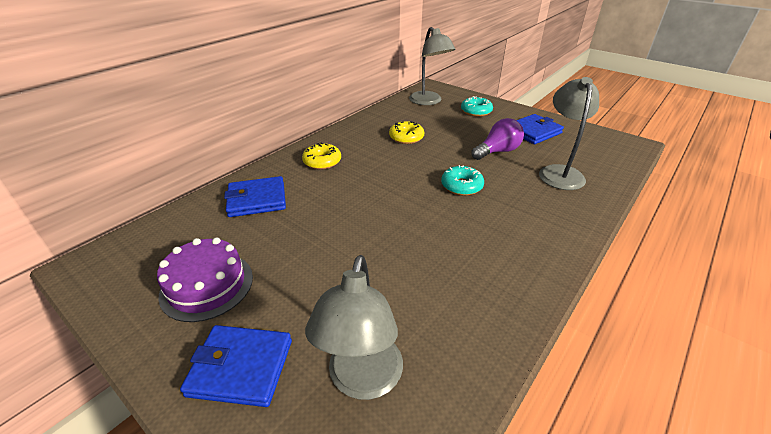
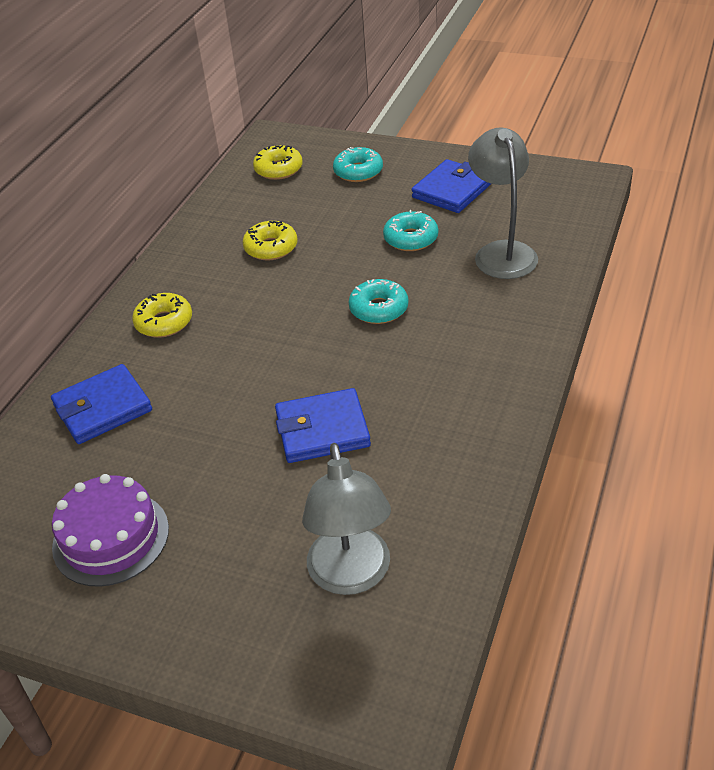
camera: 15 degrees left, 5 degrees up
(241, 367) = (211, 607): blue wallet -> blue wallet (322, 430)
(428, 101) = (278, 169): grey lamp -> yellow donut
(497, 151) = (411, 239): purple light bulb -> turquoise donut

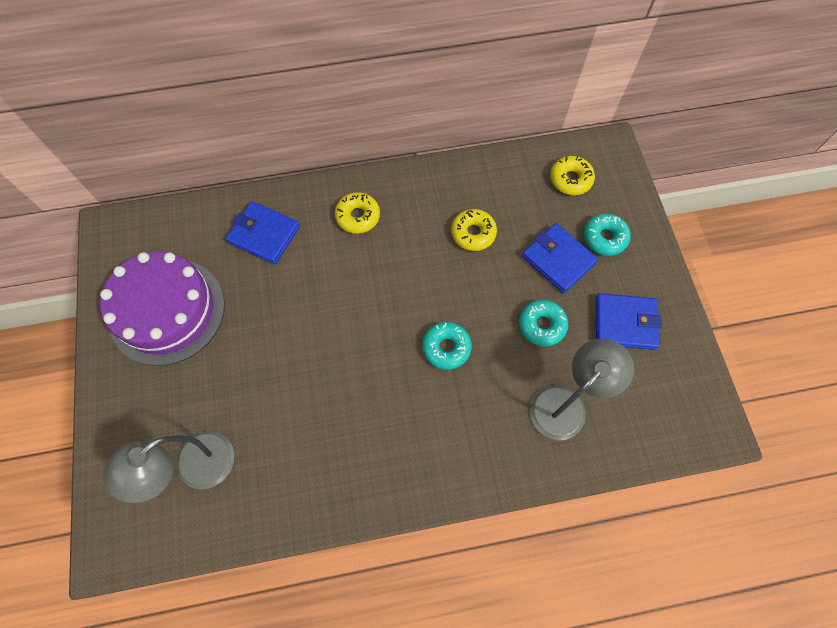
camera: 55 degrees right, 25 degrees up
(111, 537) = (167, 311): purple cake -> purple cake, size x1.51
(322, 430) = (307, 379): blue wallet -> blue wallet (558, 260)

